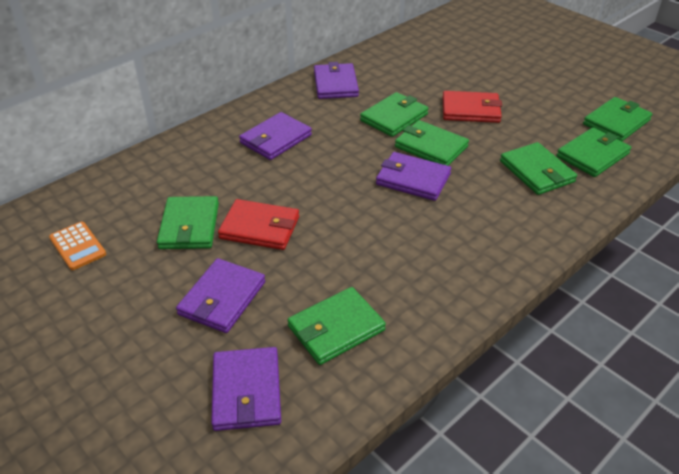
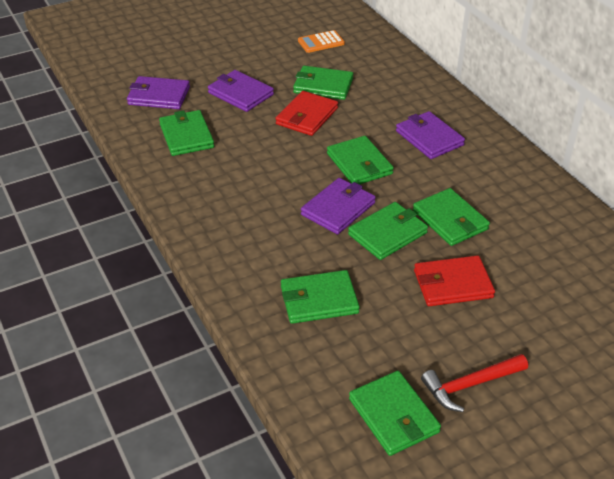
camera: 105 degrees right, 0 degrees up
(335, 84) = (528, 191): purple wallet -> none
(471, 110) = (452, 284): red wallet -> red wallet turned 60 degrees clockwise
(562, 96) = (470, 385): none -> red hammer
(592, 155) = (332, 359): green wallet -> green wallet (359, 164)

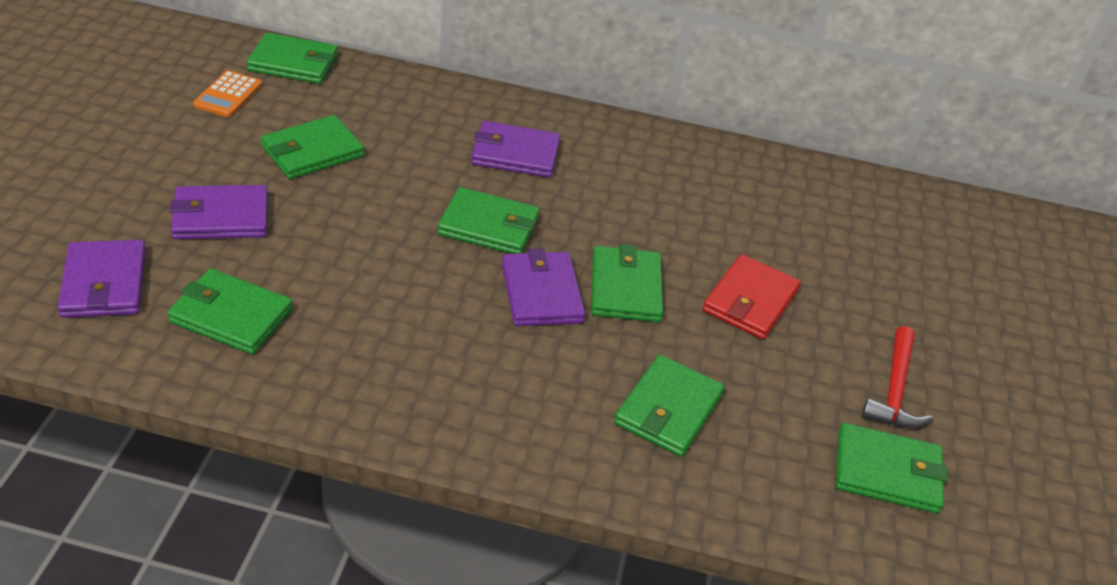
camera: 55 degrees left, 0 degrees up
(158, 96) = (104, 283): purple wallet -> purple wallet turned 60 degrees counterclockwise
(307, 116) = (349, 201): red wallet -> none
(450, 220) = (657, 234): green wallet -> green wallet (293, 63)

